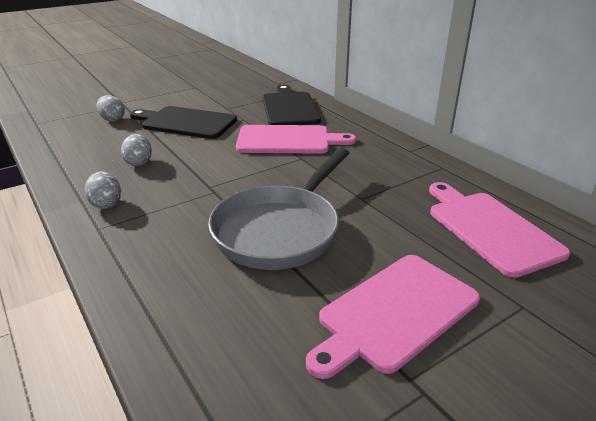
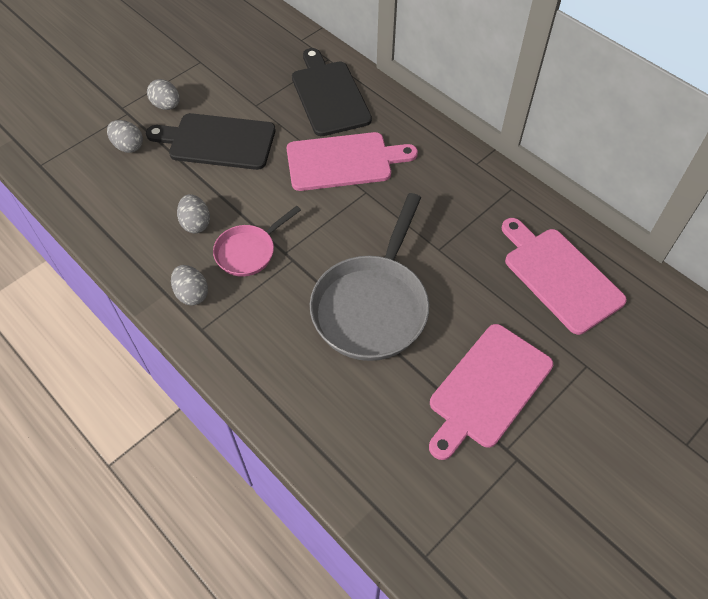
camera: 10 degrees left, 25 degrees up
(156, 104) = (166, 105): none -> grey egg
(176, 183) = (248, 252): none -> pink pan

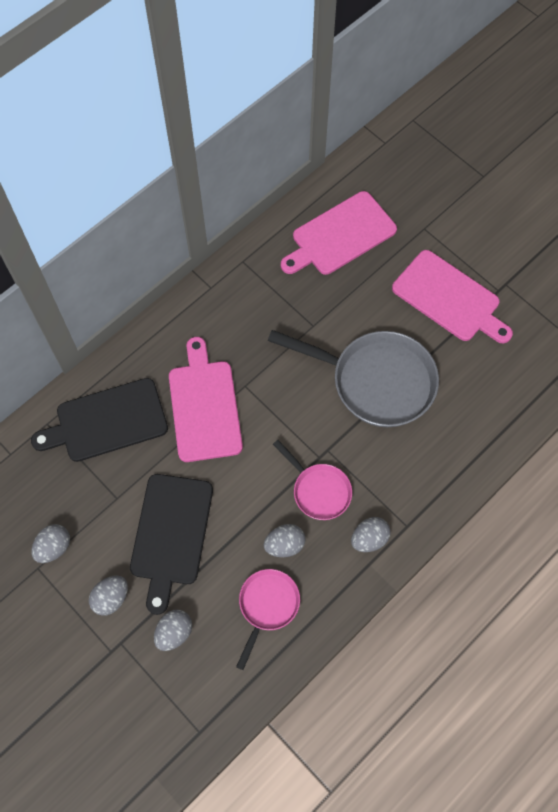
camera: 90 degrees left, 10 degrees up
(139, 210) = (267, 606): none -> pink pan
(216, 70) = (54, 547): none -> grey egg

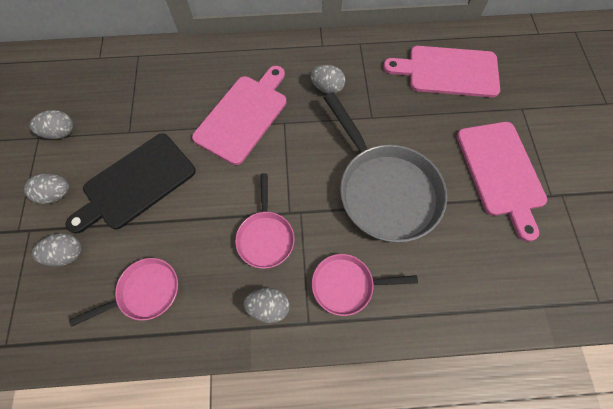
camera: 40 degrees right, 0 degrees up
(107, 421) = (173, 80): black cutting board -> none
(284, 545) = (202, 256): grey egg -> grey egg (327, 88)
(410, 477) = (347, 285): none -> pink pan

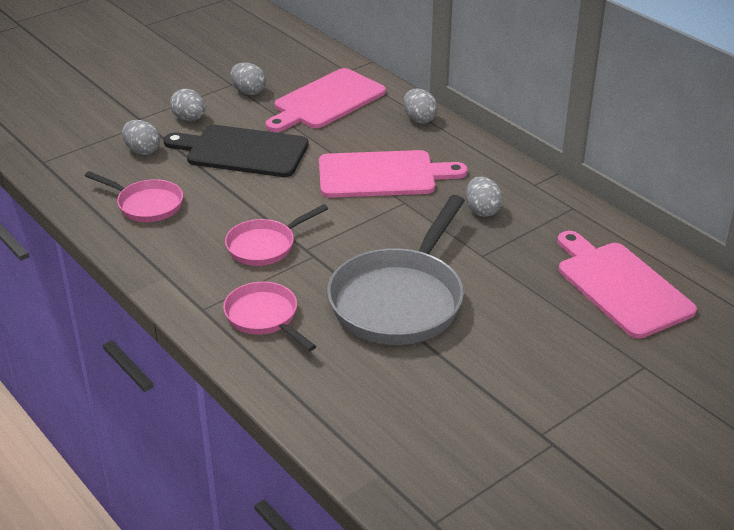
camera: 55 degrees right, 30 degrees down
(268, 307) = (196, 278): grey egg -> grey egg (419, 119)
(501, 172) = (525, 379): pink cutting board -> pink cutting board (326, 101)

